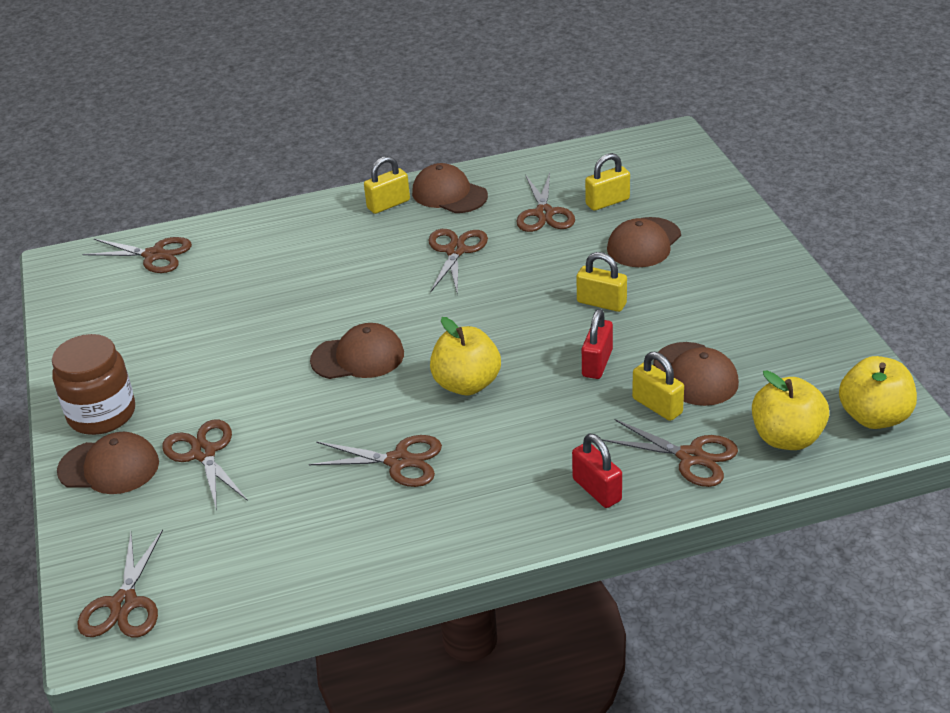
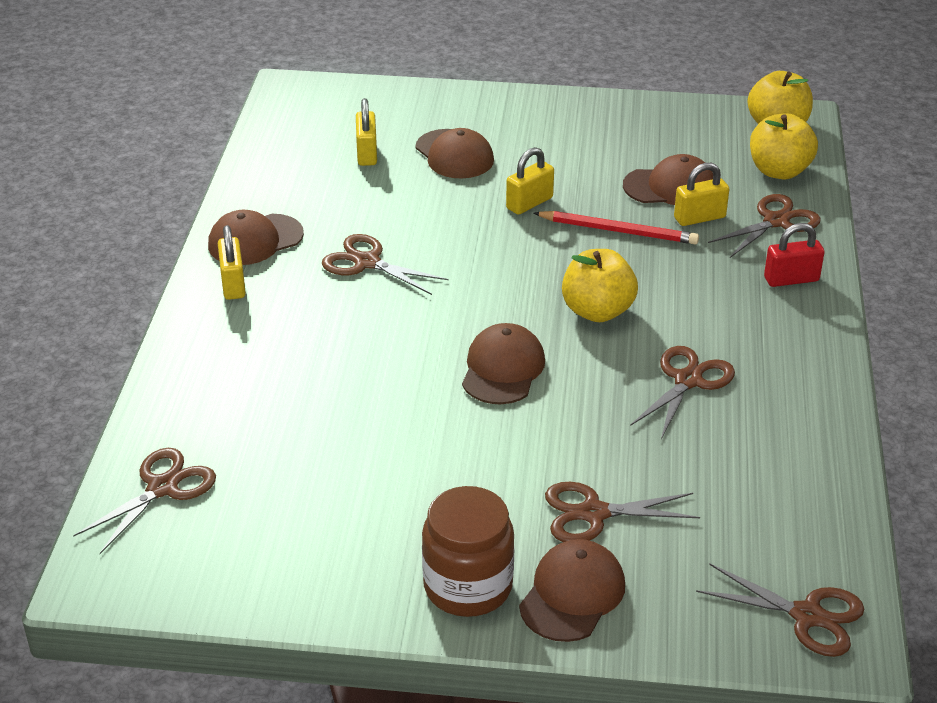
camera: 70 degrees left, 0 degrees up
(544, 213) = (351, 193): brown scissors -> none
(597, 363) = (618, 231): red padlock -> red pencil

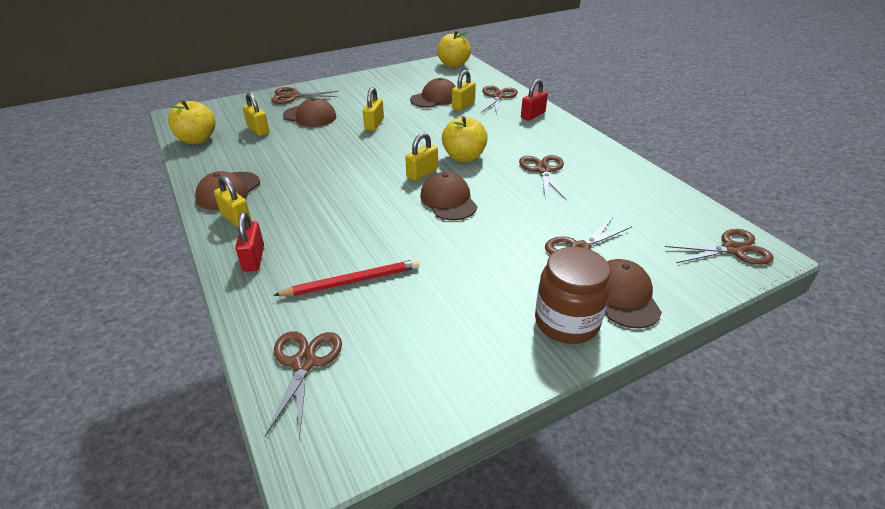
camera: 35 degrees left, 0 degrees up
(210, 346) = (253, 258): none -> red padlock
(367, 262) = (313, 178): brown scissors -> brown scissors (293, 96)
(512, 313) = (422, 173): none -> yellow padlock
(618, 231) = (432, 122): red pencil -> red pencil (352, 281)
(779, 171) = (475, 79): yellow apple -> yellow apple (197, 139)

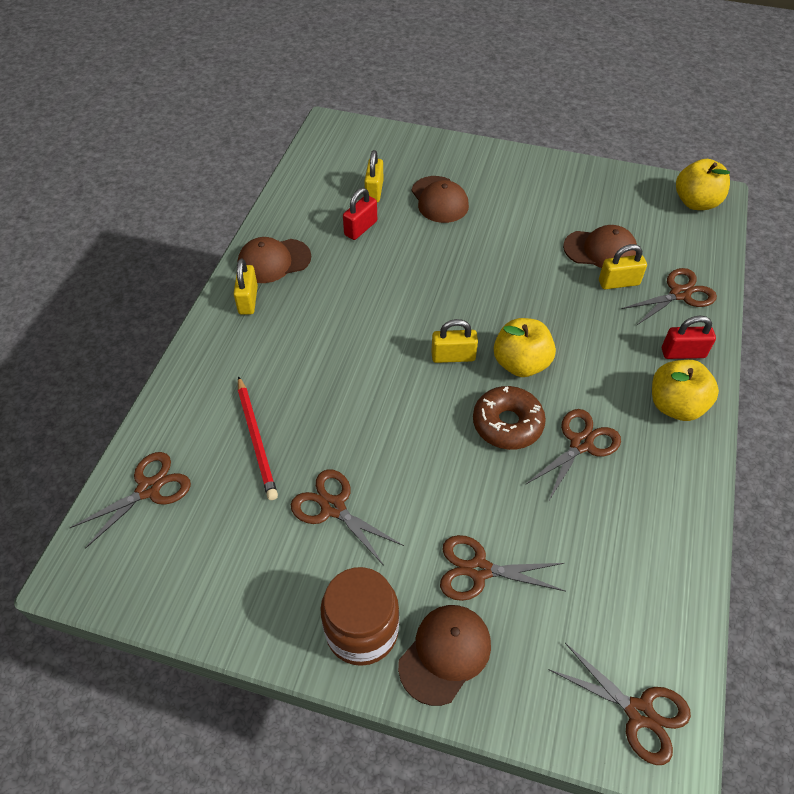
camera: 45 degrees right, 15 degrees up
(197, 139) = (313, 173): yellow apple -> yellow apple (675, 405)
(253, 258) = (217, 356): red padlock -> red padlock (360, 228)
(293, 96) = (456, 157): brown scissors -> brown scissors (333, 507)
(352, 281) = (256, 439): red pencil -> red pencil turned 45 degrees clockwise
(374, 124) = (487, 252): yellow padlock -> none
(448, 200) = (435, 410): brown cap -> none
(496, 183) = (507, 424): none -> brown donut

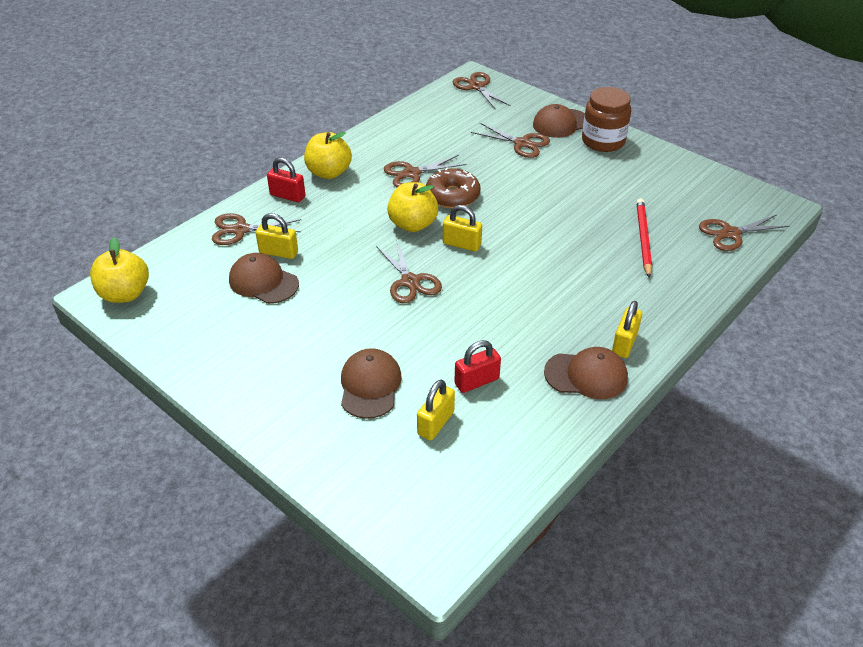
camera: 155 degrees left, 10 degrees down
(333, 507) = (599, 190): brown scissors -> brown scissors (410, 281)

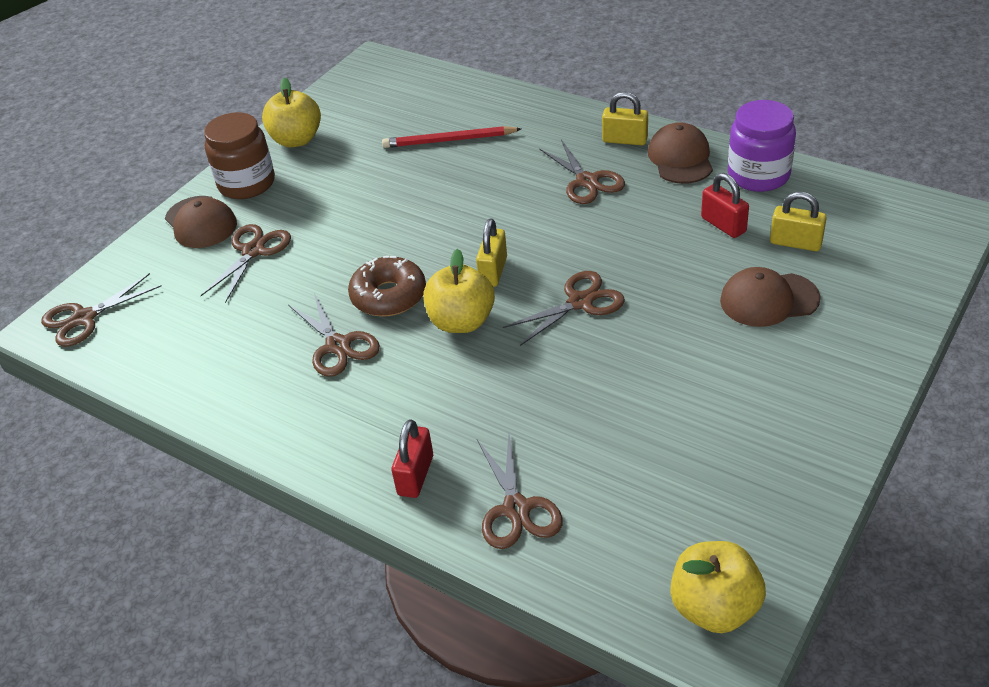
camera: 95 degrees left, 0 degrees up
(263, 282) = (628, 444): brown cap -> none
(278, 252) = (559, 446): yellow padlock -> none
(329, 173) = (345, 440): yellow apple -> yellow apple (296, 140)
(545, 424) = (758, 175): none -> purple jar
(730, 233) = (427, 88): brown scissors -> brown scissors (587, 181)

